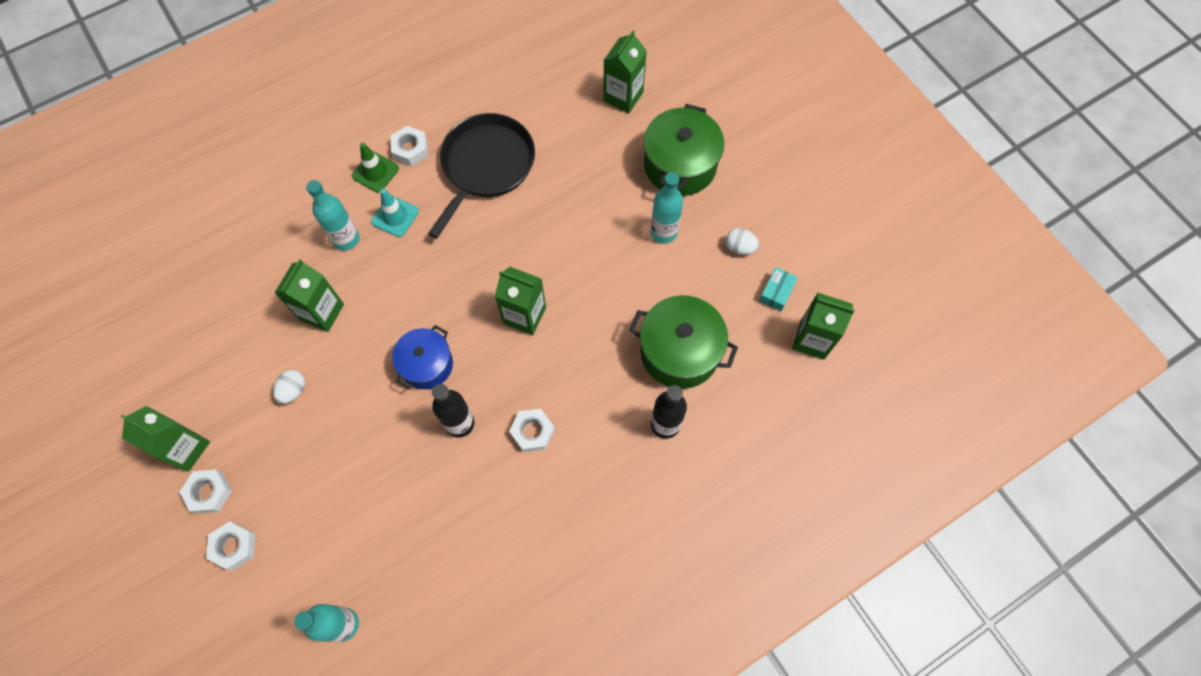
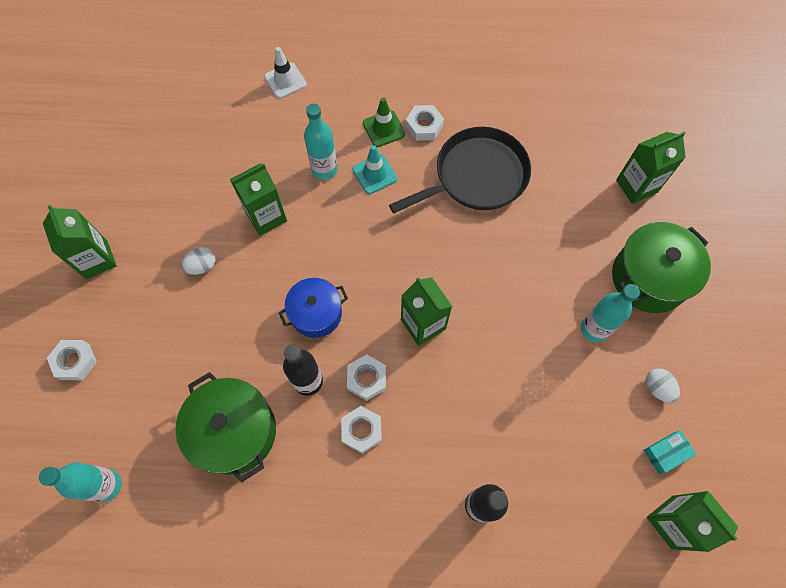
camera: 35 degrees right, 0 degrees up
(209, 492) = (88, 306): white nut -> white nut (366, 379)
(251, 181) = (285, 80): none -> white traffic cone
(679, 351) = (537, 447): green pot -> green pot (235, 431)

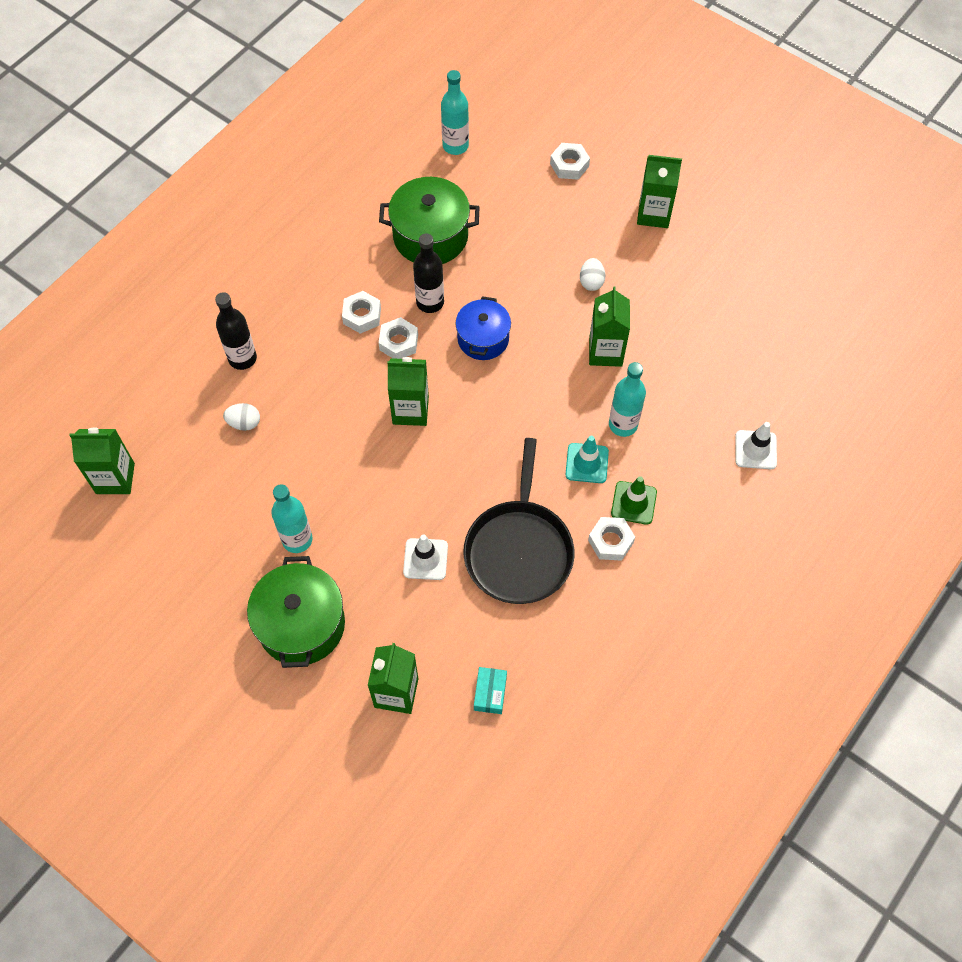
camera: 125 degrees right, 5 degrees down
(533, 230) = (425, 559): none -> white traffic cone
(657, 388) = (210, 550): white egg -> white egg (244, 423)
(666, 453) = (160, 514): turquoise box -> turquoise box (490, 693)

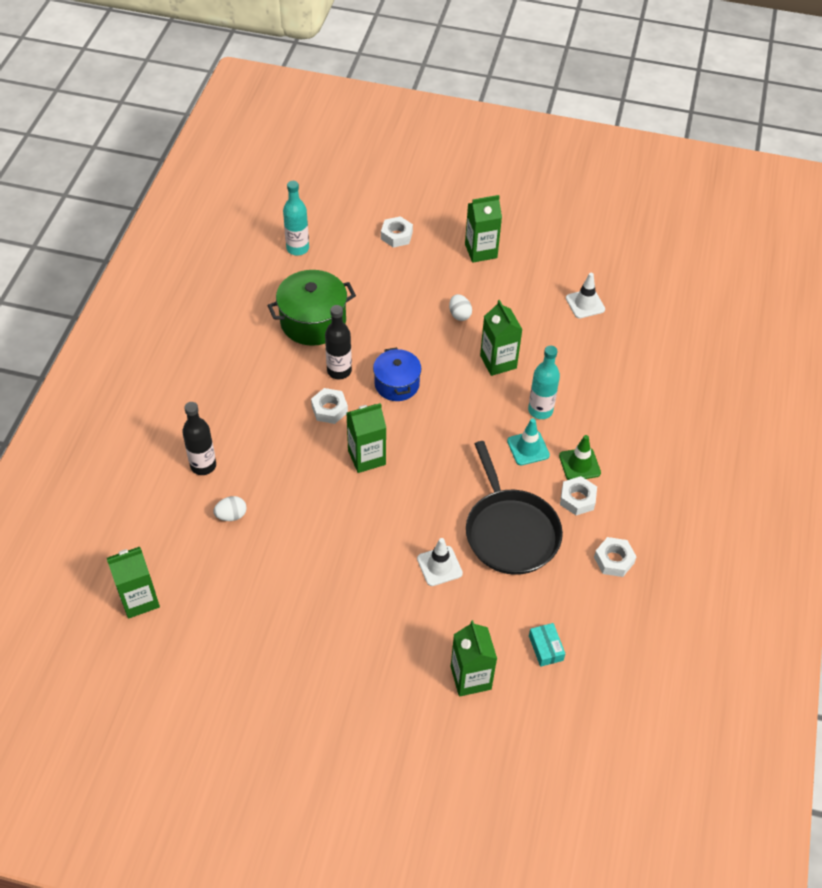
camera: 25 degrees left, 10 degrees down
(297, 540) = (325, 590): turquoise bottle -> none
(301, 624) = (364, 655): green pot -> none
(362, 315) = (288, 399): white nut -> white nut (614, 560)
(755, 450) = (649, 394): white traffic cone -> white traffic cone (585, 304)

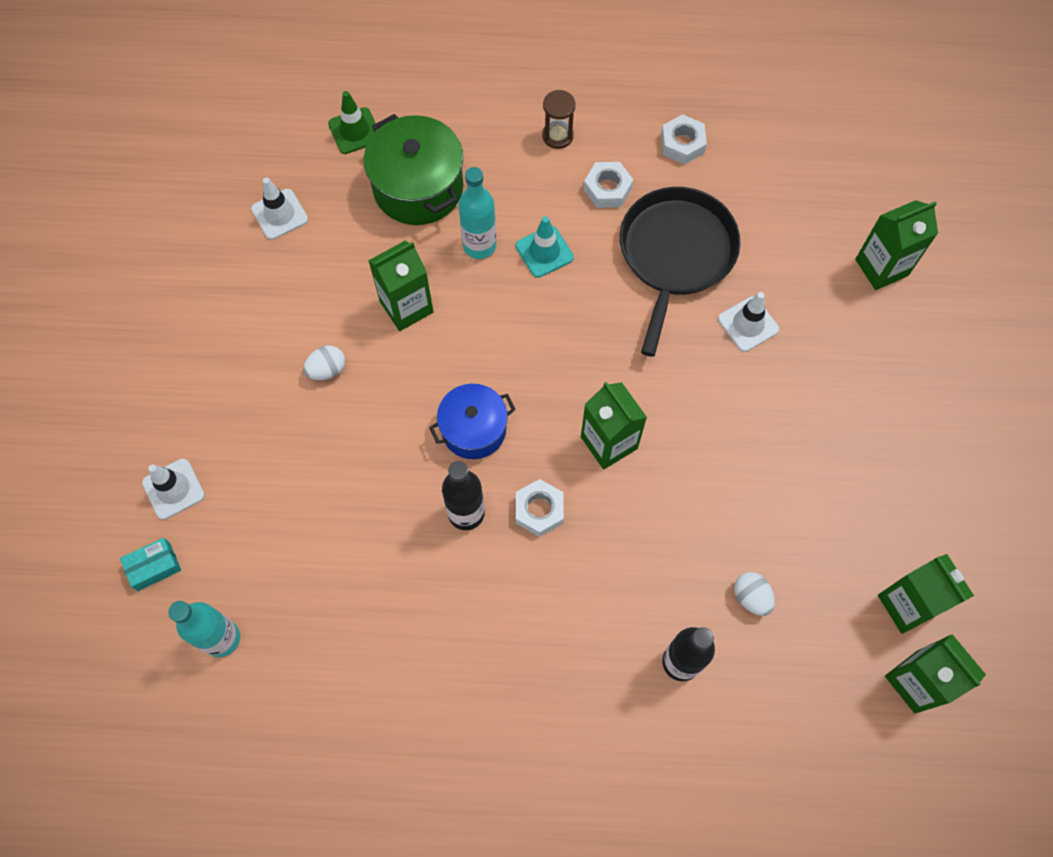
camera: 100 degrees left, 15 degrees up
(313, 321) = (377, 574): green pot -> green pot (418, 187)
(396, 235) = (173, 489): white nut -> white traffic cone
(481, 251) = (193, 361): green carton -> green carton (907, 604)
(510, 531) = (675, 254): black pan -> black pan turned 45 degrees counterclockwise
(545, 648) = (818, 198): turquoise box -> turquoise box (154, 566)
(579, 464) = (555, 192): green traffic cone -> green traffic cone (355, 131)
(632, 476) = (557, 136): none -> brown hourglass

